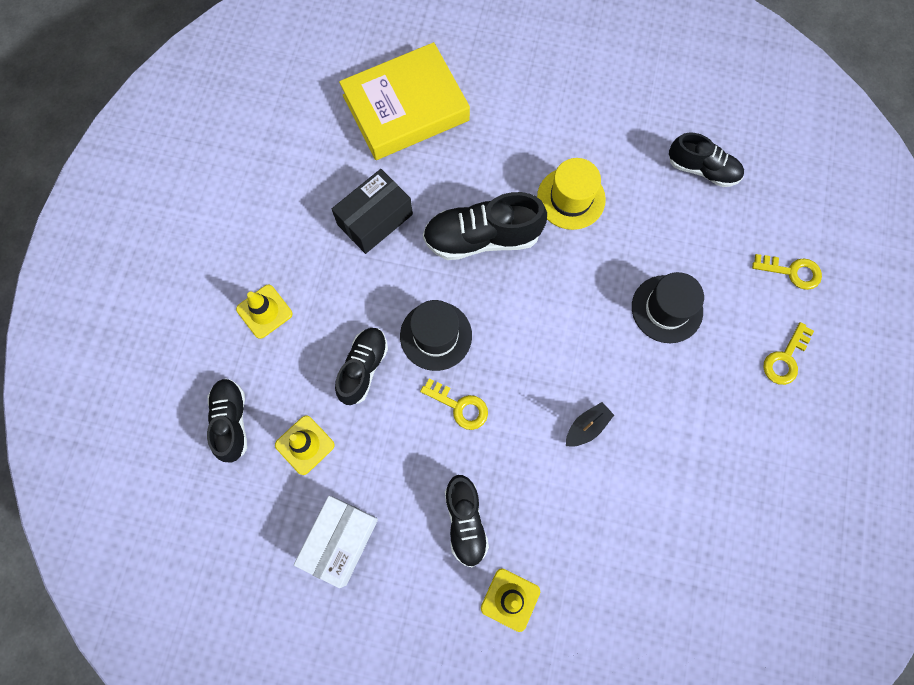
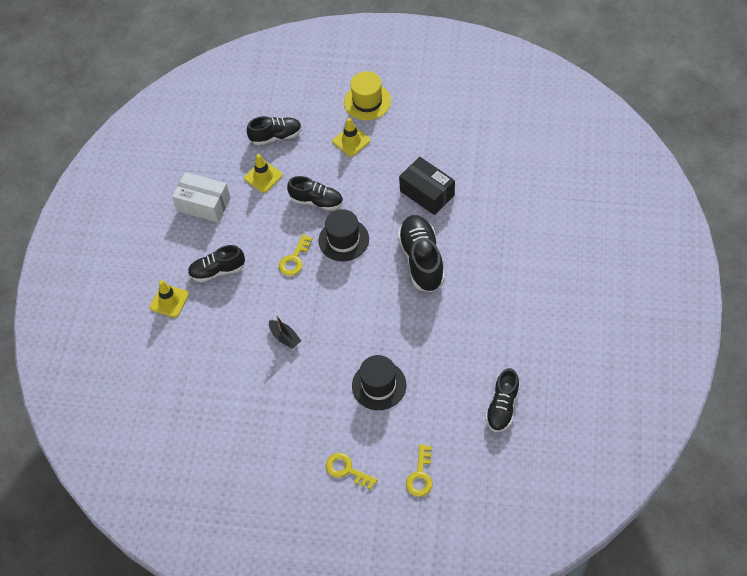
camera: 90 degrees right, 15 degrees down
(405, 108) = (521, 200): yellow book -> none
(571, 198) = (462, 315): yellow hat -> yellow hat (367, 101)

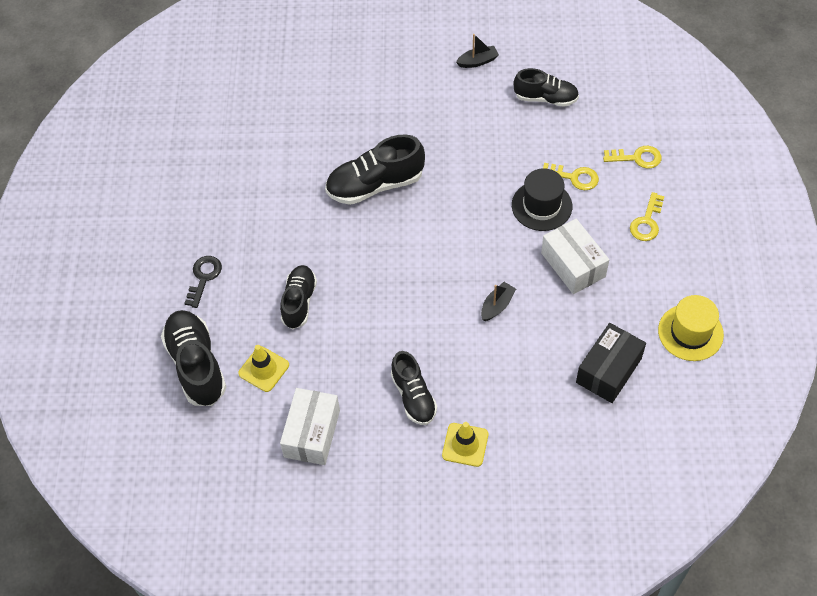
camera: 100 degrees left, 0 degrees up
(276, 136) = (196, 365): black shoe -> black shoe, size x1.51
(294, 259) = (388, 313): yellow key -> yellow key (574, 177)
(313, 401) = (573, 265): none -> white box
(343, 240) = (354, 265): black hat -> none
(351, 141) = (204, 277): yellow traffic cone -> black key
(367, 101) = (139, 268): yellow hat -> yellow hat (690, 332)
(427, 193) = (281, 189): black box -> black box (608, 370)
(554, 354) = (477, 61): none -> black boat

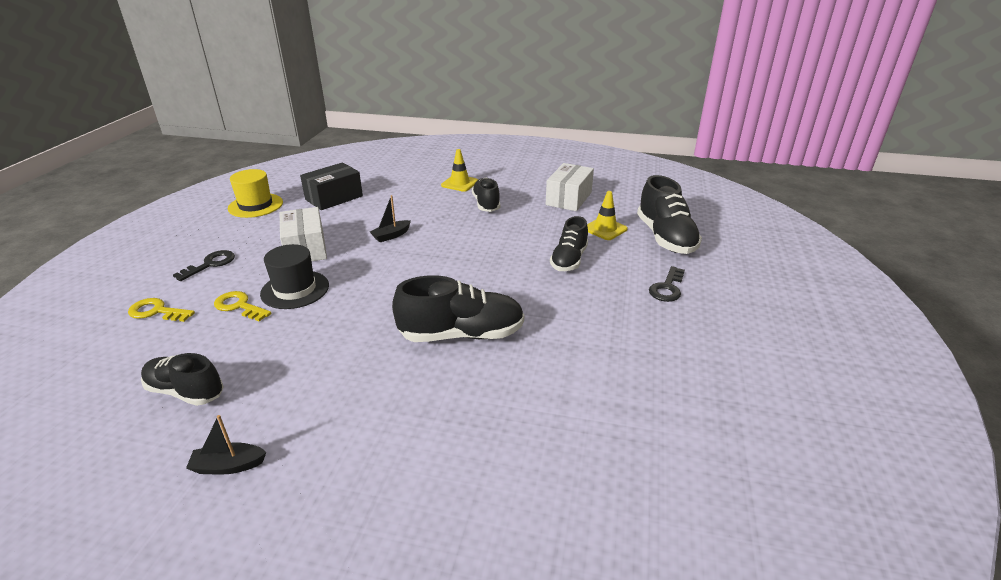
camera: 170 degrees left, 25 degrees down
(647, 222) = (210, 264): yellow key -> black key

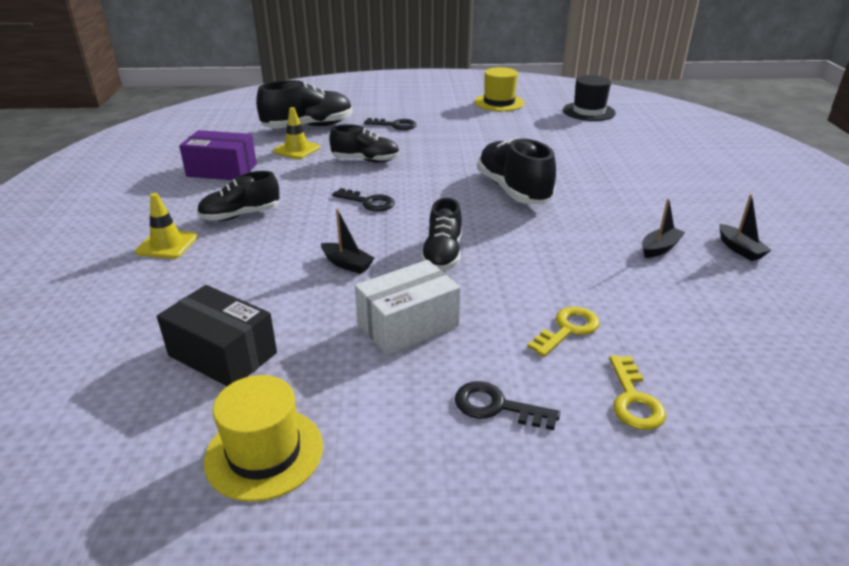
camera: 105 degrees left, 0 degrees up
(185, 391) = (710, 304): black shoe -> black shoe (442, 255)
(239, 306) = (568, 329): yellow key -> yellow key turned 150 degrees counterclockwise
(284, 399) = (659, 248): none -> black boat
(295, 289) = (508, 299): black hat -> black hat (588, 111)
(479, 252) = (369, 202): none -> black key
(569, 198) = (222, 170): white box -> purple box
(768, 396) = (499, 102): none -> yellow hat

